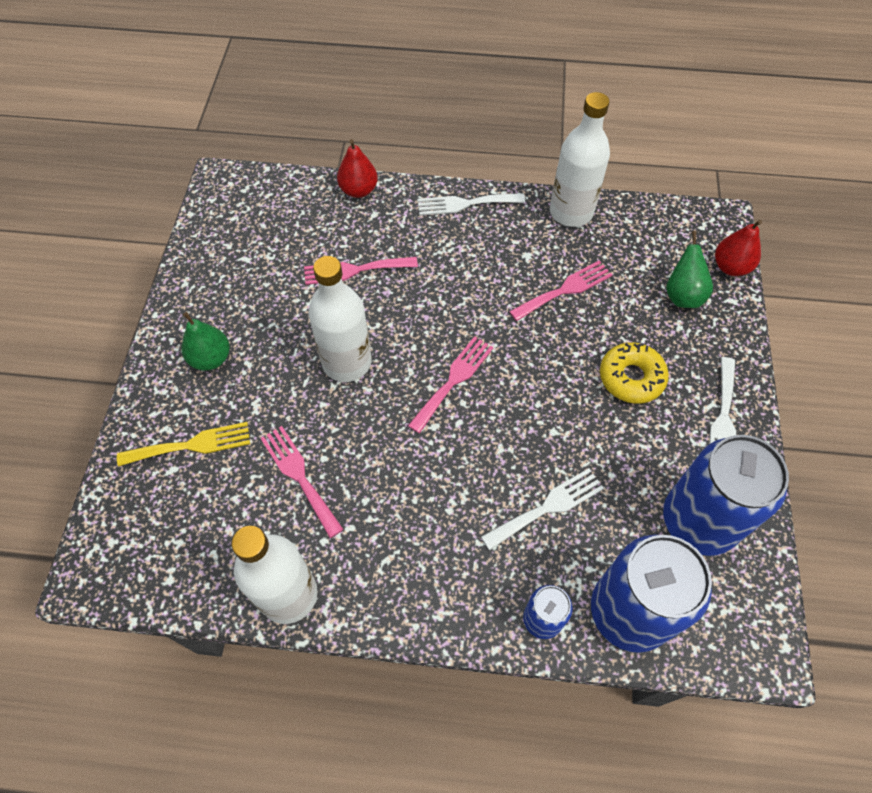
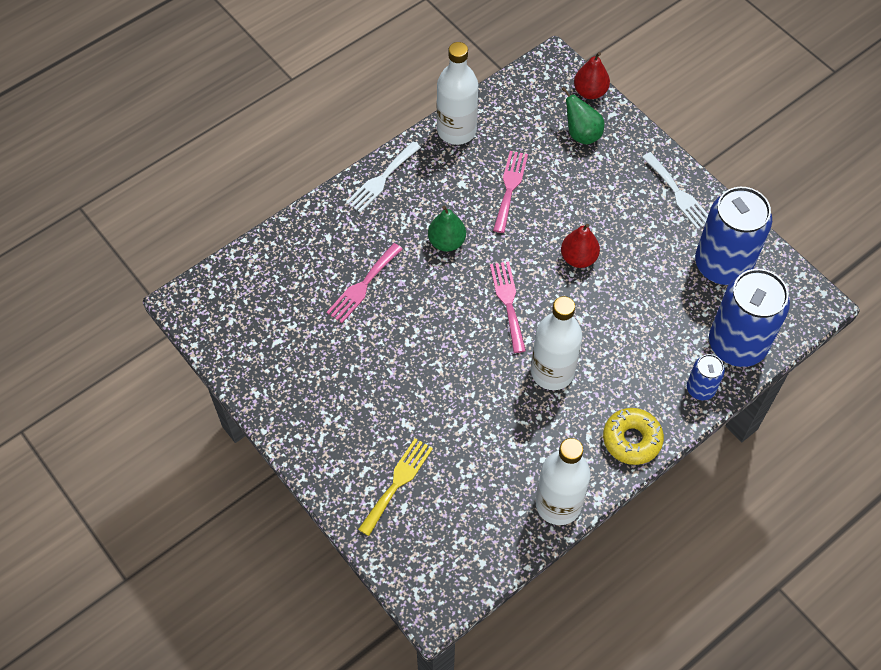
camera: 45 degrees left, 0 degrees up
(211, 358) = (340, 423): green pear -> green pear (446, 242)
(299, 476) = (485, 439): pink fork -> none
(347, 362) = (431, 348): white bottle -> white bottle (552, 372)
(358, 190) = (296, 228): red pear -> red pear (578, 258)
(547, 507) = (640, 328): white fork -> none
(631, 378) = (606, 212): yellow donut -> yellow donut (632, 439)

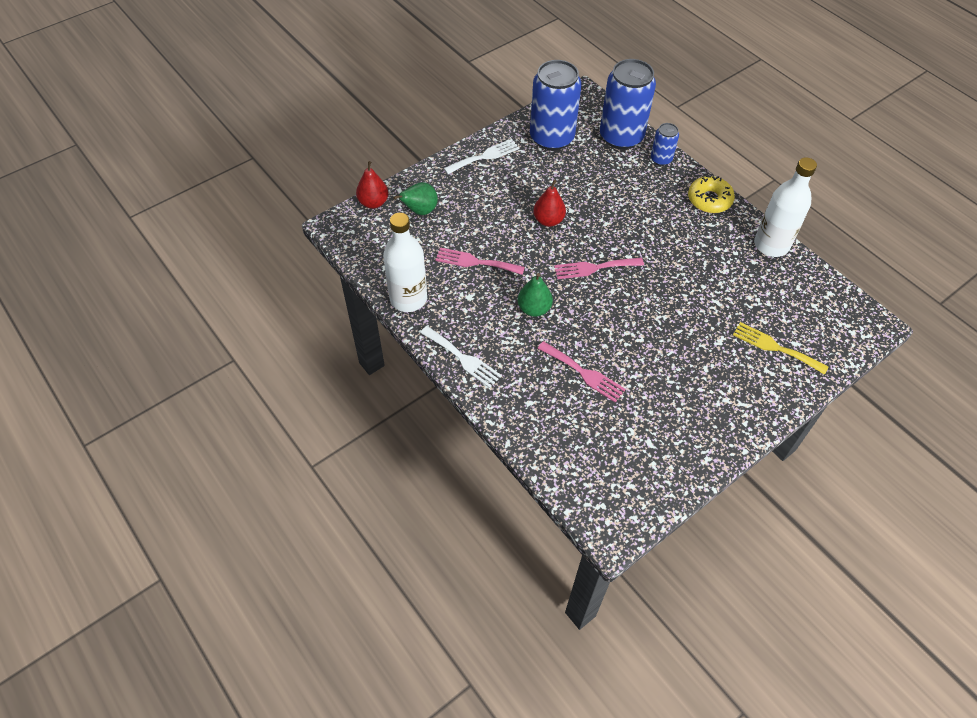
camera: 90 degrees left, 5 degrees down
(552, 372) = (657, 242): white bottle -> none

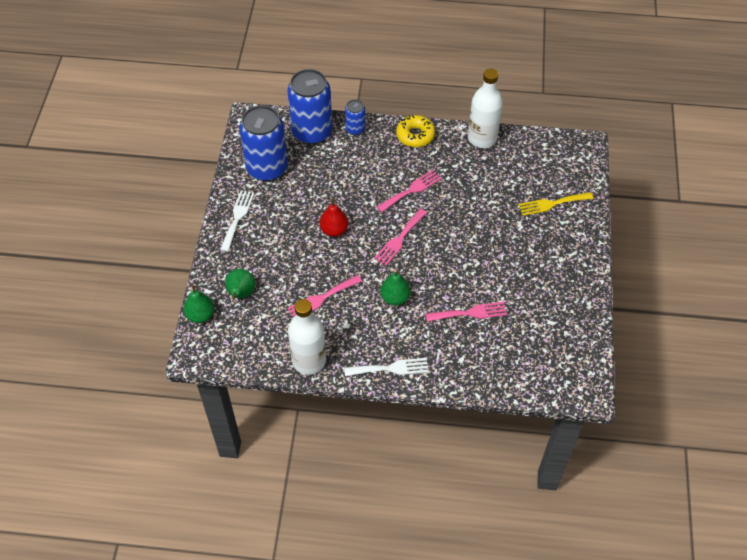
camera: 45 degrees left, 0 degrees up
(373, 203) = (200, 315): red pear -> green pear
(652, 239) = (411, 190): none -> pink fork

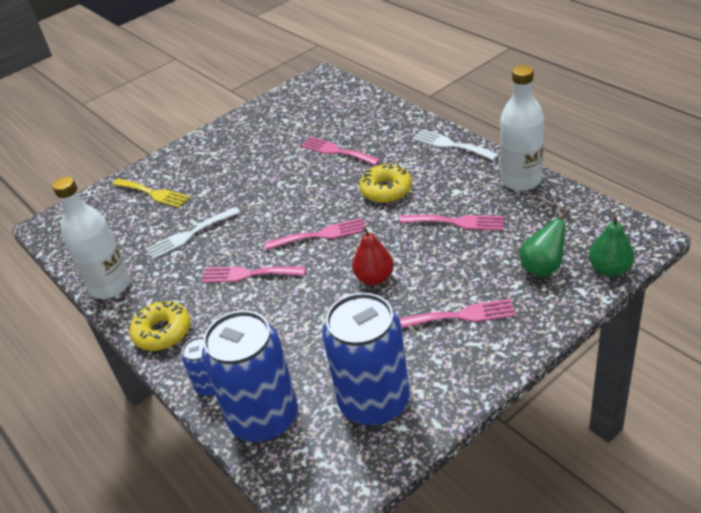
camera: 130 degrees left, 15 degrees down
(237, 218) = (474, 356): white fork -> white fork (189, 235)
(263, 236) = (461, 315): none -> pink fork
(395, 298) = (386, 190): green pear -> yellow donut

